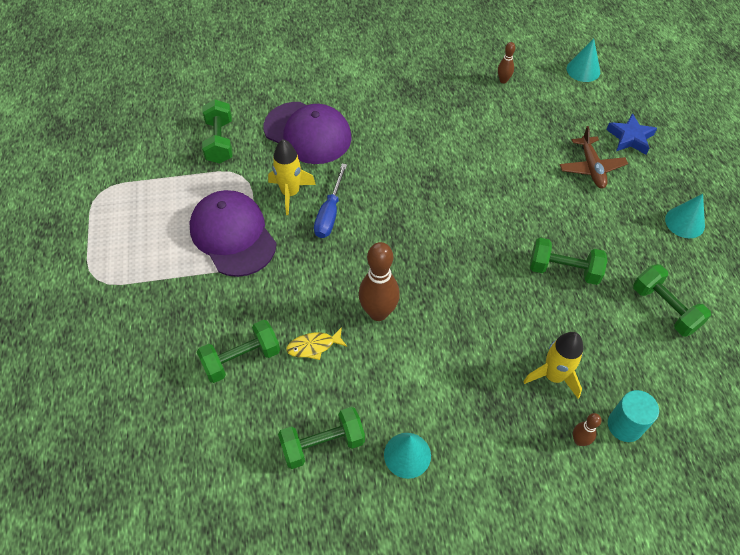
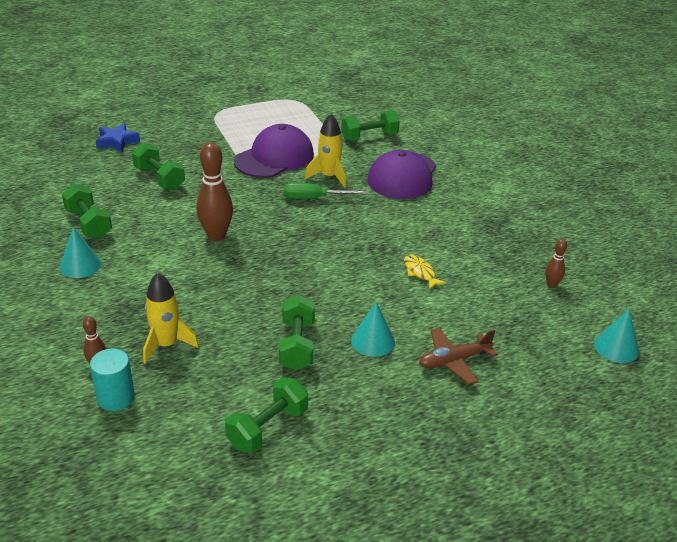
camera: 75 degrees right, 20 degrees down
(313, 346) = (176, 208): yellow fish -> yellow fish (420, 272)
(329, 213) = (315, 198): blue screwdriver -> green screwdriver
(630, 138) = (522, 393): blue star -> blue star (117, 142)
(685, 222) = (404, 447): turquoise cone -> turquoise cone (373, 341)

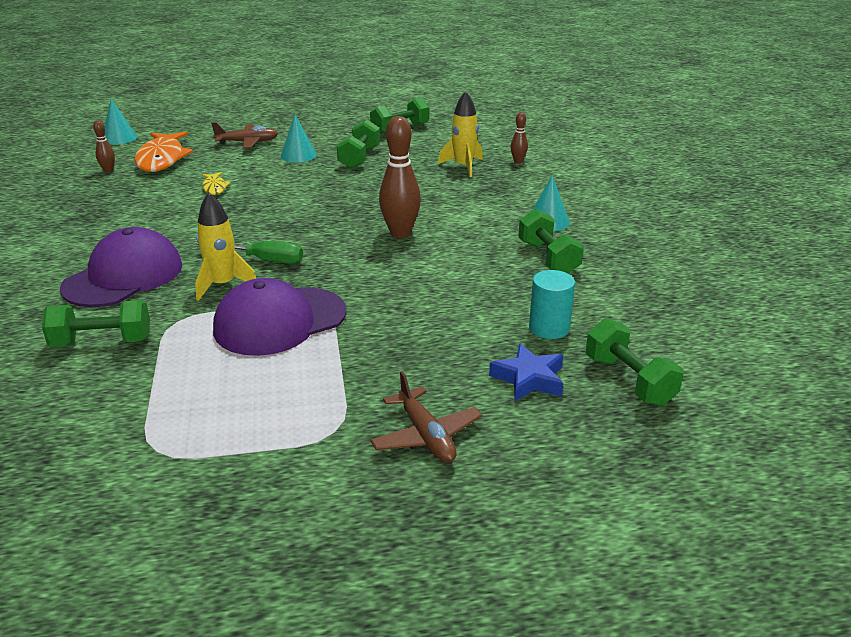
camera: 165 degrees left, 5 degrees down
(116, 397) = (502, 147): turquoise cylinder -> turquoise cylinder (549, 328)
(159, 178) = (459, 305): green dumbbell -> green dumbbell (629, 380)
(171, 114) = (426, 436): none -> brown plane
(519, 312) = (162, 159): none -> orange fish

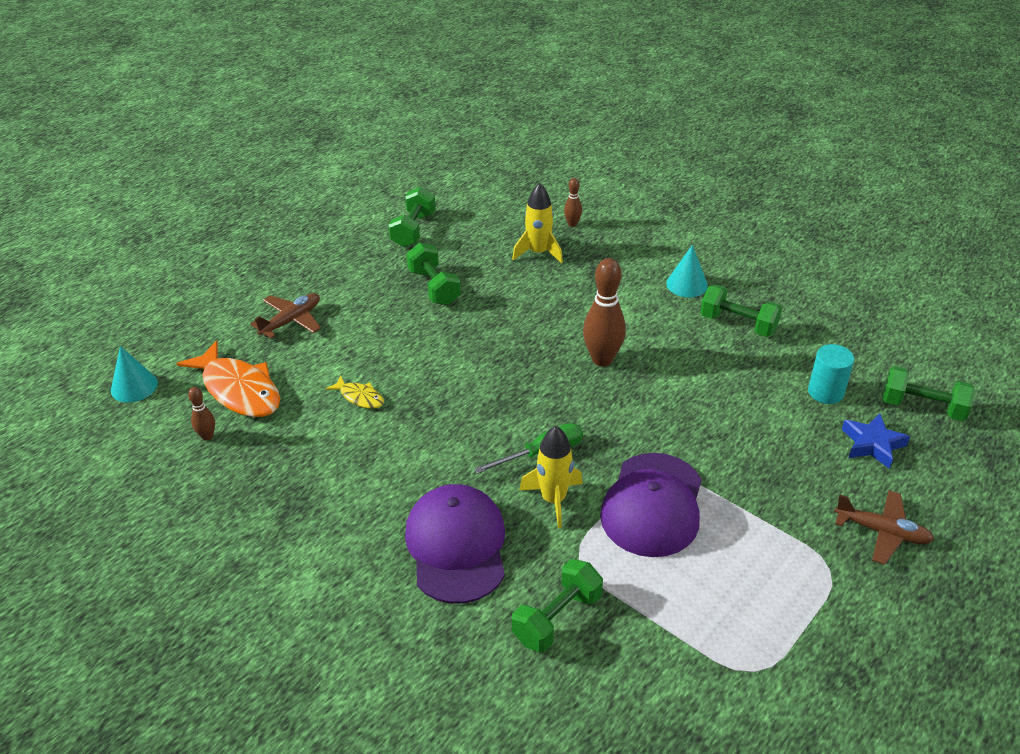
camera: 40 degrees left, 10 degrees up
(298, 155) = (371, 312): turquoise cone -> none

